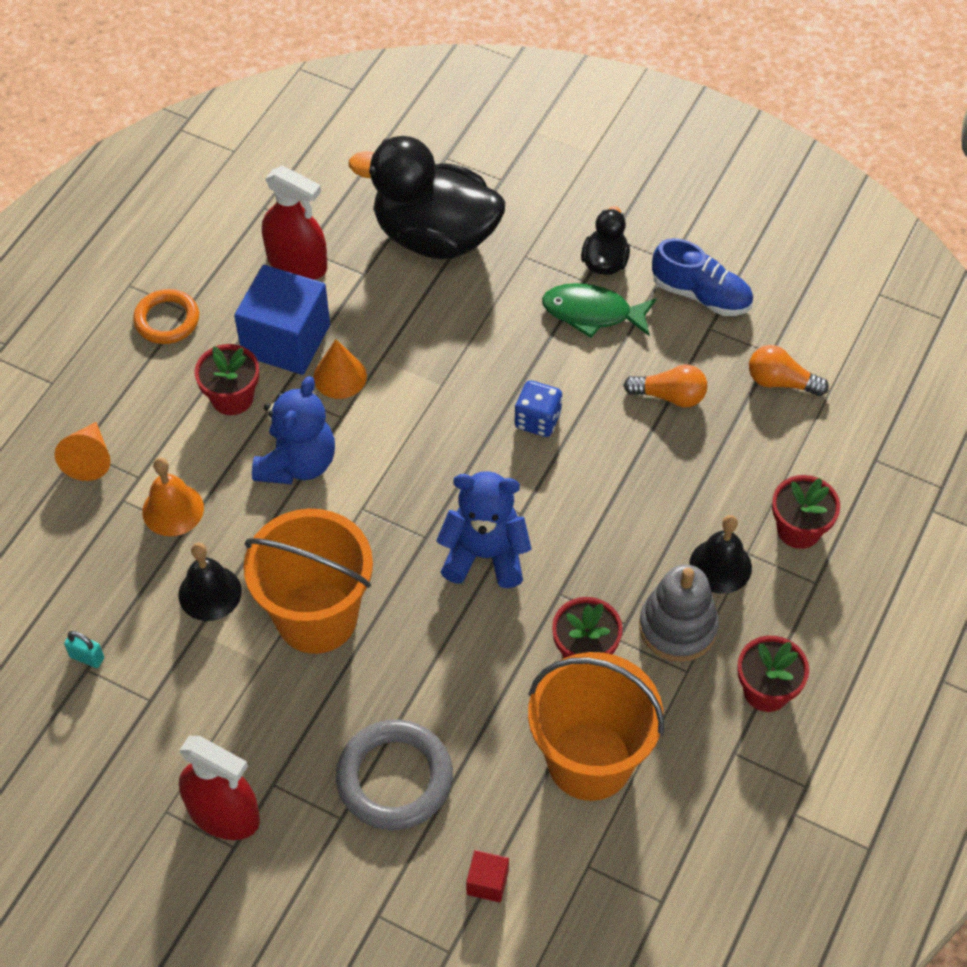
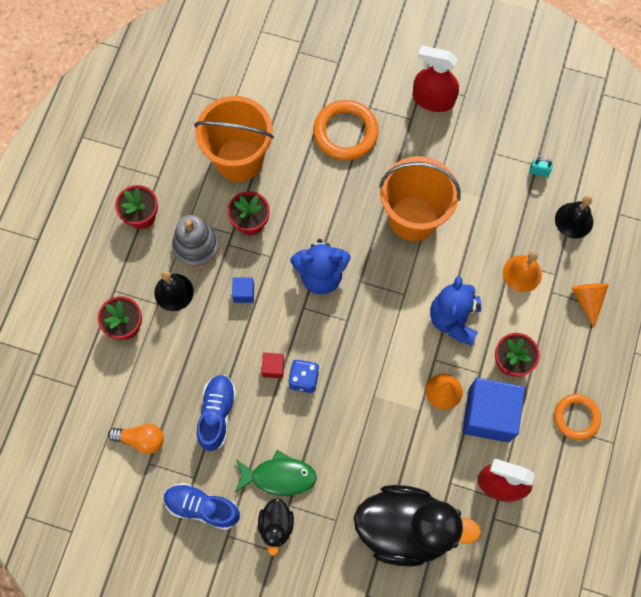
camera: 170 degrees right, 15 degrees up
(210, 593) = (481, 222): black bell -> black bell (574, 220)
(394, 778) = (345, 132): grey ring -> orange ring
(487, 882) = (284, 87): red cube -> red cube (273, 367)
(610, 548) = (244, 293): none -> blue cube
(670, 396) = (217, 414): orange light bulb -> blue shoe

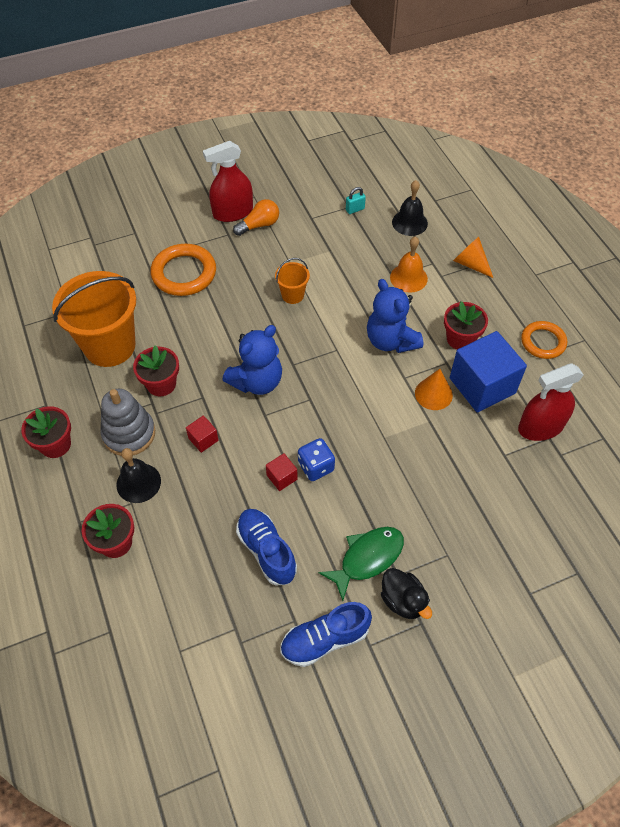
camera: 40 degrees left, 15 degrees down
(141, 439) = (215, 627): orange light bulb -> orange light bulb (259, 225)
(244, 293) = (203, 439): blue cube -> red cube
(406, 528) = (506, 515): black duck -> none
(413, 218) = (292, 295): orange bucket -> orange bucket, size x0.46

